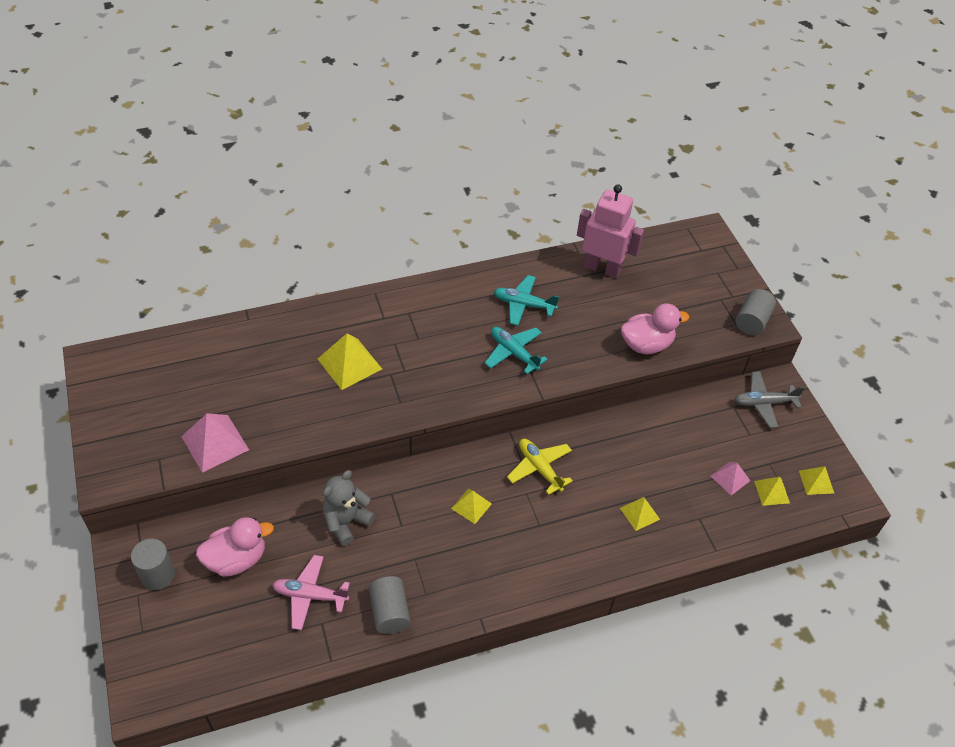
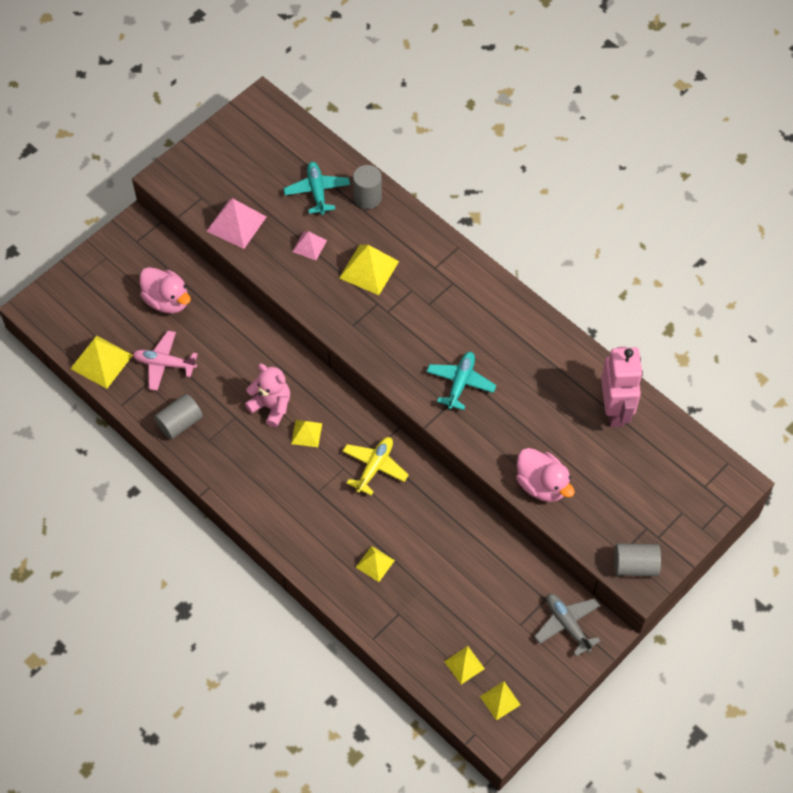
camera: 65 degrees right, 10 degrees up
(158, 575) = (127, 260): grey cylinder -> grey cylinder (367, 198)
(263, 657) = (101, 361): none -> yellow pyramid
(310, 595) = (164, 364): pink plane -> pink plane turned 60 degrees counterclockwise
(346, 522) = (240, 354): grey teddy bear -> none
(423, 522) = (271, 406): none -> pink teddy bear
(523, 305) = (523, 365): turquoise plane -> turquoise plane (317, 191)
(730, 478) = (458, 624): pink pyramid -> pink pyramid (309, 246)

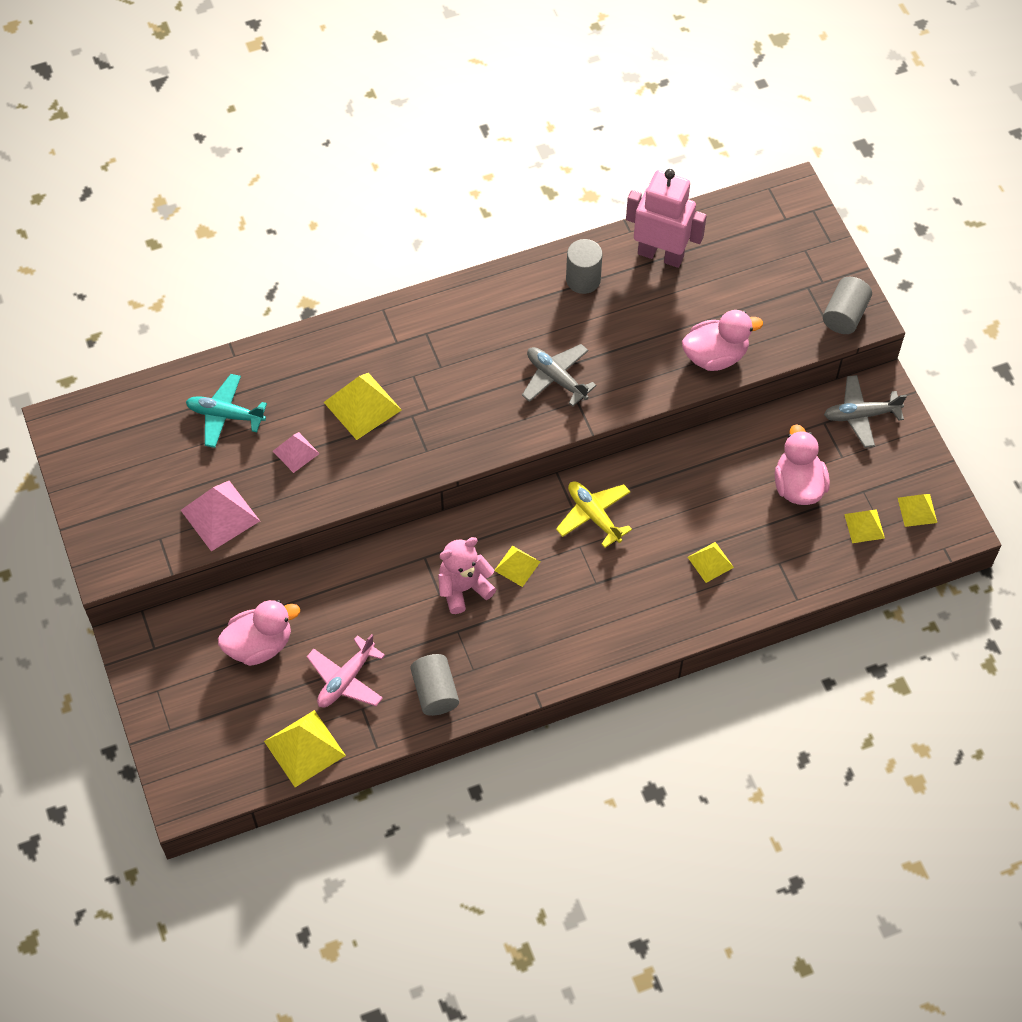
camera: 65 degrees left, 0 degrees up
(367, 198) = (265, 369): grey cylinder -> grey cylinder (583, 279)
(460, 383) = (556, 378): turquoise plane -> grey plane
(476, 601) = (798, 485): none -> pink duck

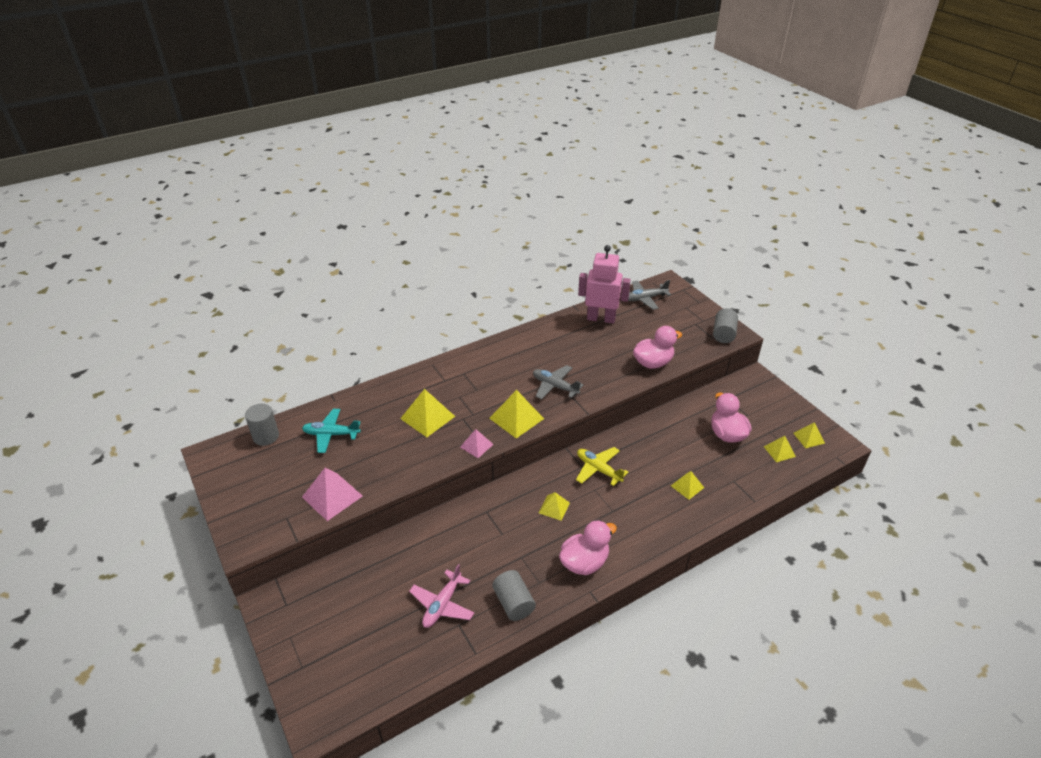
camera: 10 degrees left, 20 degrees down
(259, 644) = (371, 589): pink duck -> pink duck (584, 562)
(296, 452) = (384, 450): pink pyramid -> pink pyramid (476, 445)
(304, 748) = (416, 663): yellow pyramid -> yellow pyramid (516, 418)
(463, 588) = (519, 527): pink teddy bear -> none
(583, 279) = (557, 335): grey cylinder -> grey cylinder (266, 436)
(861, 415) = (749, 392): grey plane -> grey plane (645, 298)

